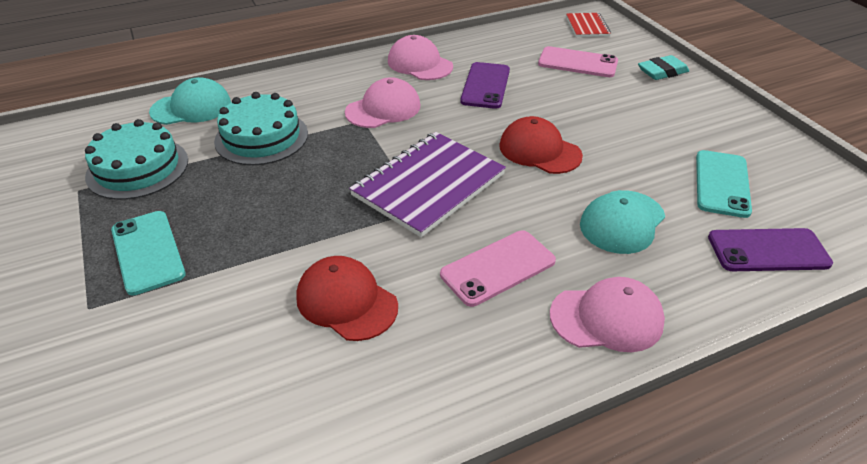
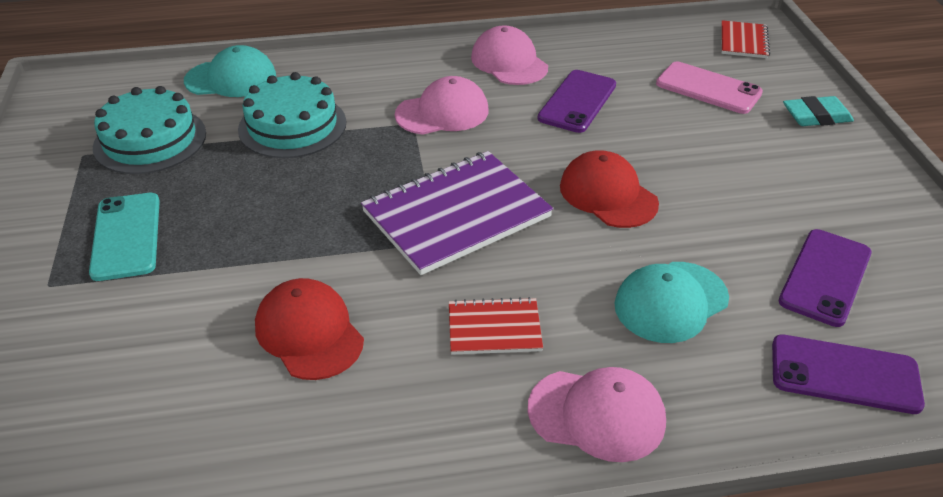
camera: 15 degrees right, 0 degrees up
(498, 268) = (494, 328): pink phone -> red notebook
(722, 183) = (825, 277): turquoise phone -> purple phone

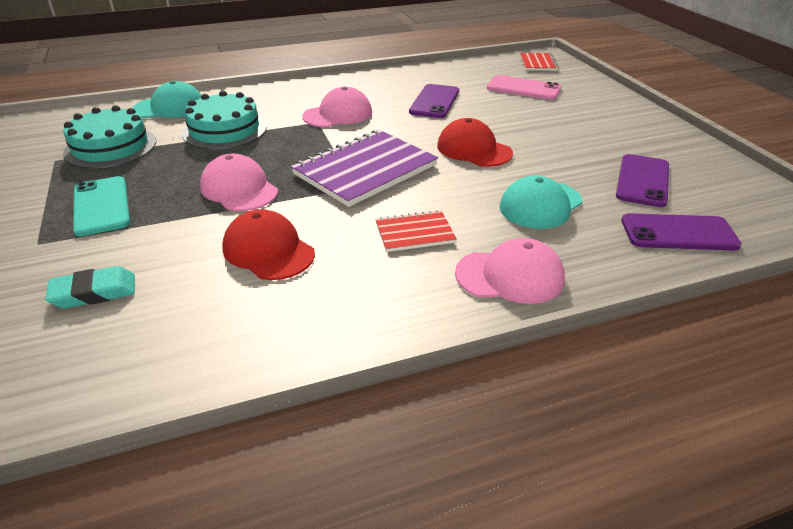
camera: 10 degrees left, 5 degrees down
(509, 62) = (378, 84): pink cap -> pink cap (239, 189)
(816, 116) = (601, 97): turquoise eraser -> turquoise eraser (94, 292)

